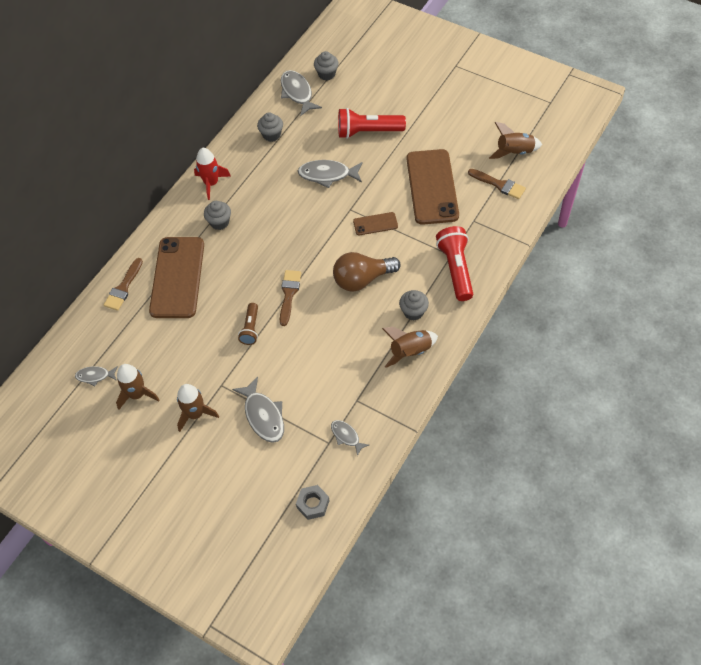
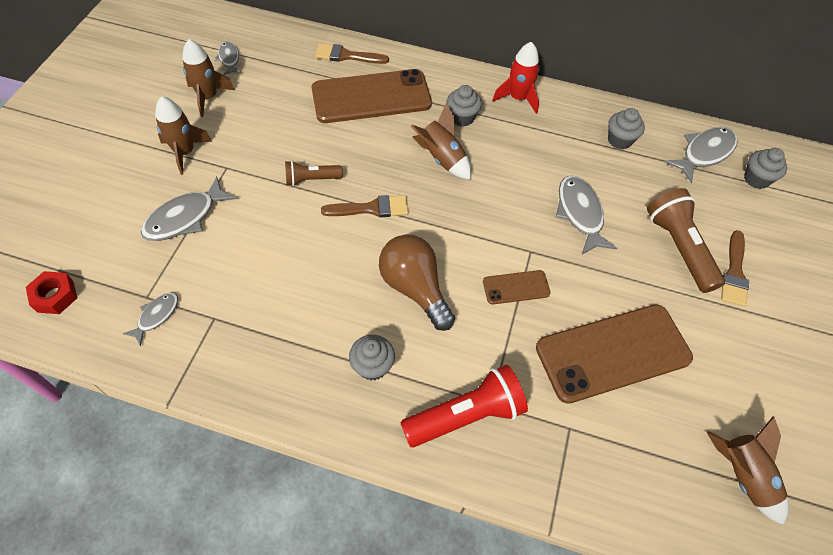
camera: 70 degrees right, 0 degrees up
(313, 504) = (55, 296): grey nut -> red nut
(368, 132) = (678, 247): red flashlight -> brown flashlight
(375, 224) = (516, 287): brown phone -> brown phone turned 75 degrees counterclockwise
(410, 351) = (302, 374): brown rocket -> brown rocket (442, 159)
(499, 184) = (660, 459): brown brush -> brown brush (734, 272)

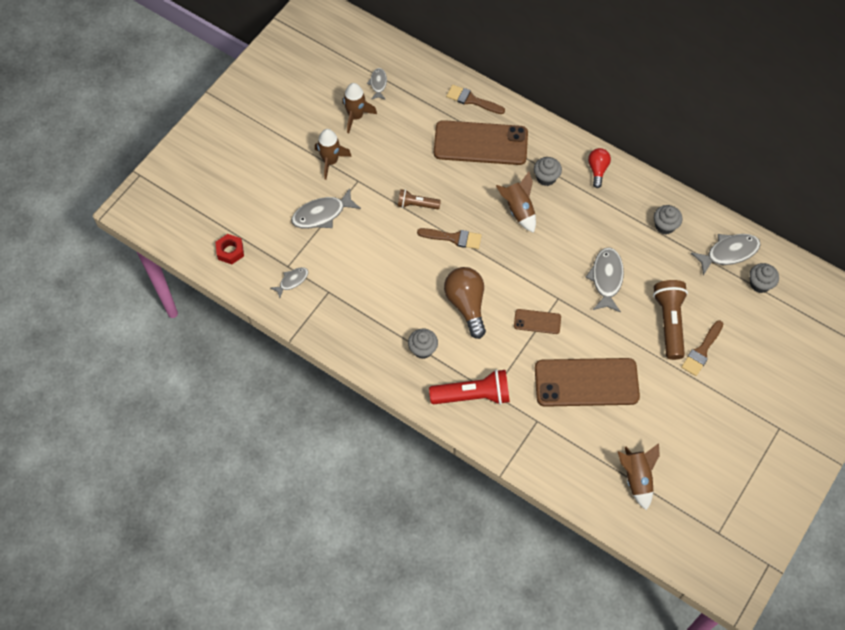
camera: 20 degrees right, 5 degrees up
(517, 98) = (597, 170): red rocket -> red light bulb

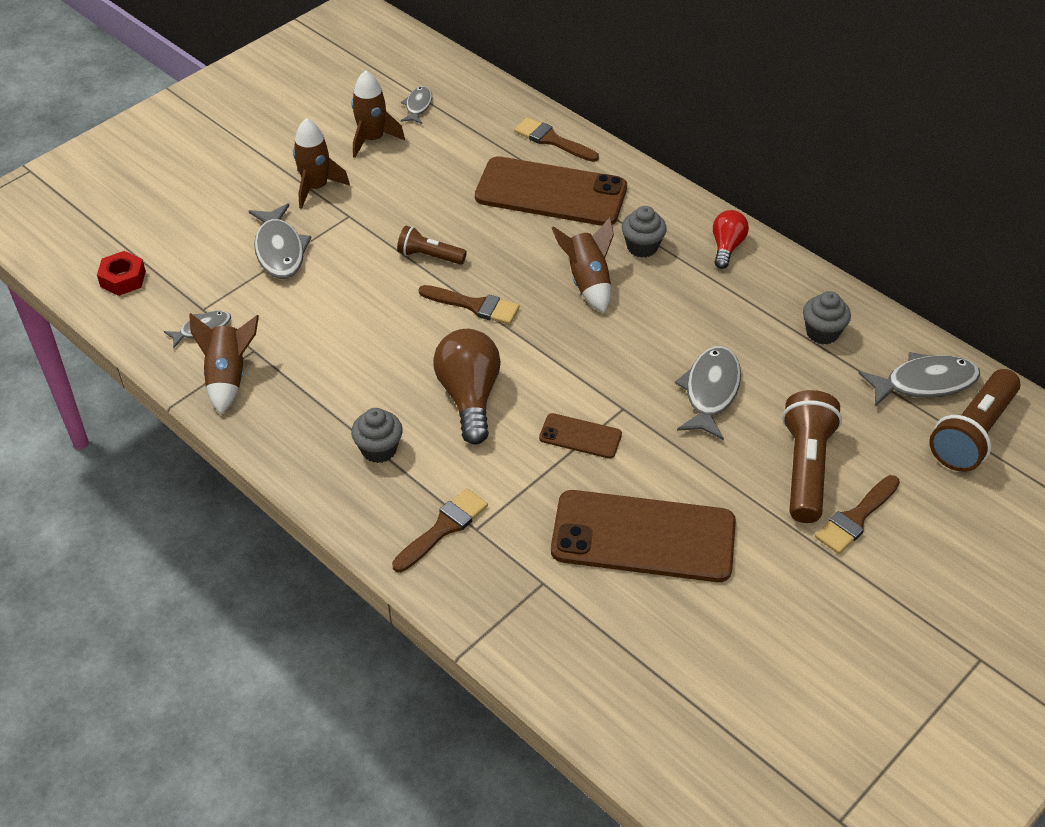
camera: 10 degrees right, 15 degrees down
(322, 214) = (280, 250): grey fish -> grey fish turned 90 degrees counterclockwise
(473, 395) = (443, 528): red flashlight -> brown brush
(636, 478) = (701, 702): brown rocket -> brown rocket (228, 377)
(759, 284) = (972, 434): grey cupcake -> brown flashlight

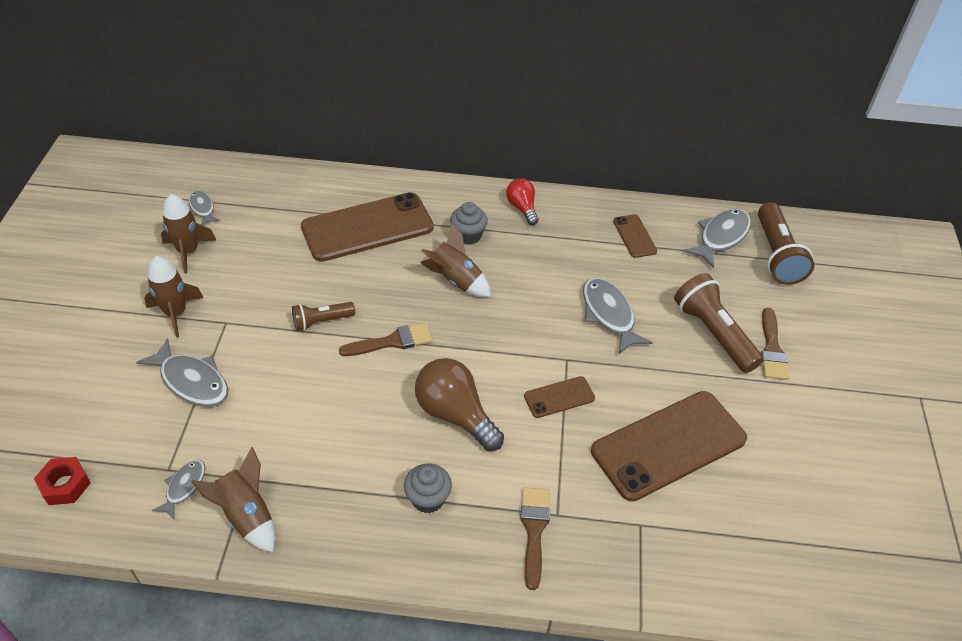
camera: 40 degrees left, 0 degrees up
(552, 140) = (332, 188): brown brush -> none
(822, 333) = (634, 236): grey cupcake -> brown phone

